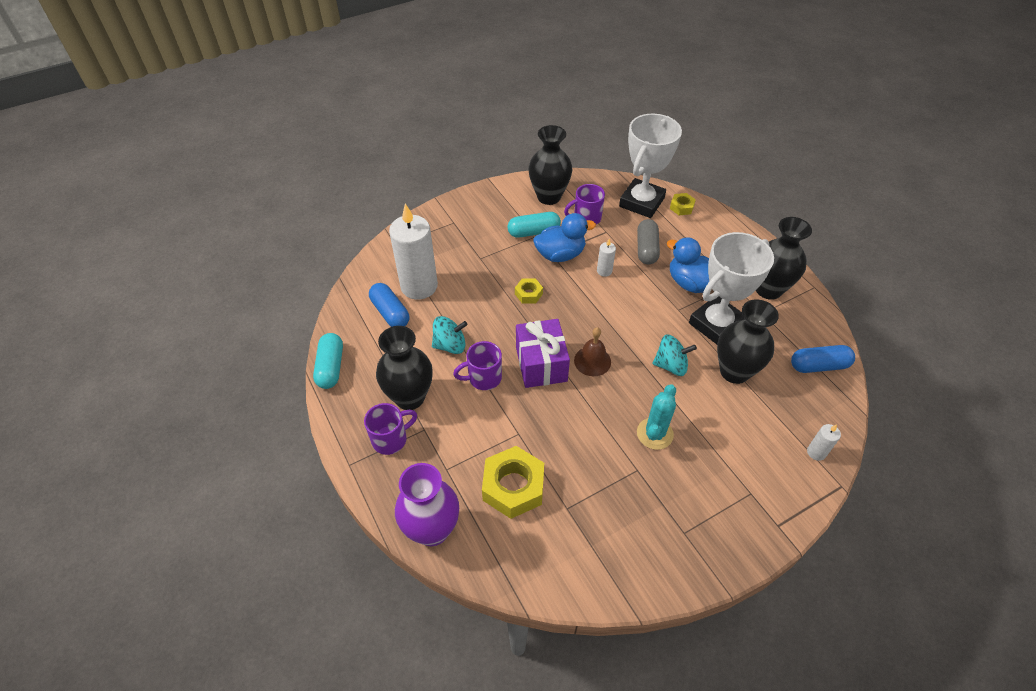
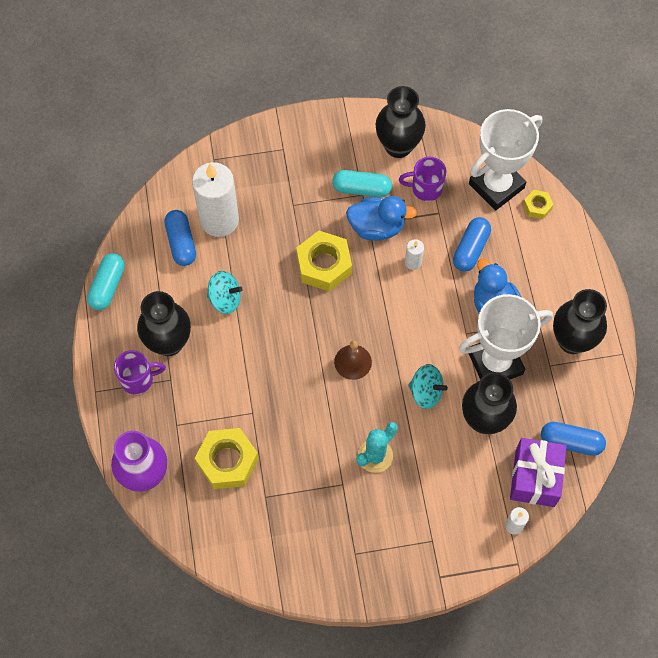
camera: 20 degrees right, 15 degrees up
(483, 378) = (243, 345): purple mug -> none
(528, 294) = (324, 265): yellow nut -> yellow nut, size x1.97
(541, 364) = (302, 349): purple gift -> purple gift (535, 478)
(646, 249) = (470, 249): grey capsule -> blue capsule

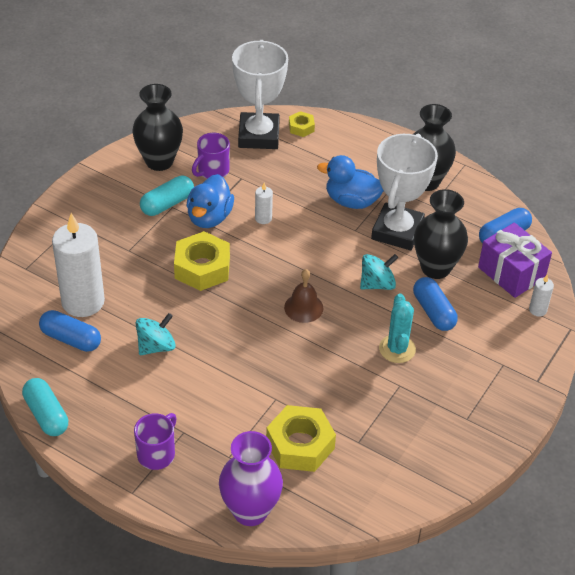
camera: 50 degrees left, 20 degrees down
(169, 342) = (149, 409): black vase -> none
(377, 227) = (209, 217): blue duck -> blue duck turned 150 degrees clockwise
(470, 249) = (291, 182): blue capsule -> blue capsule (433, 312)

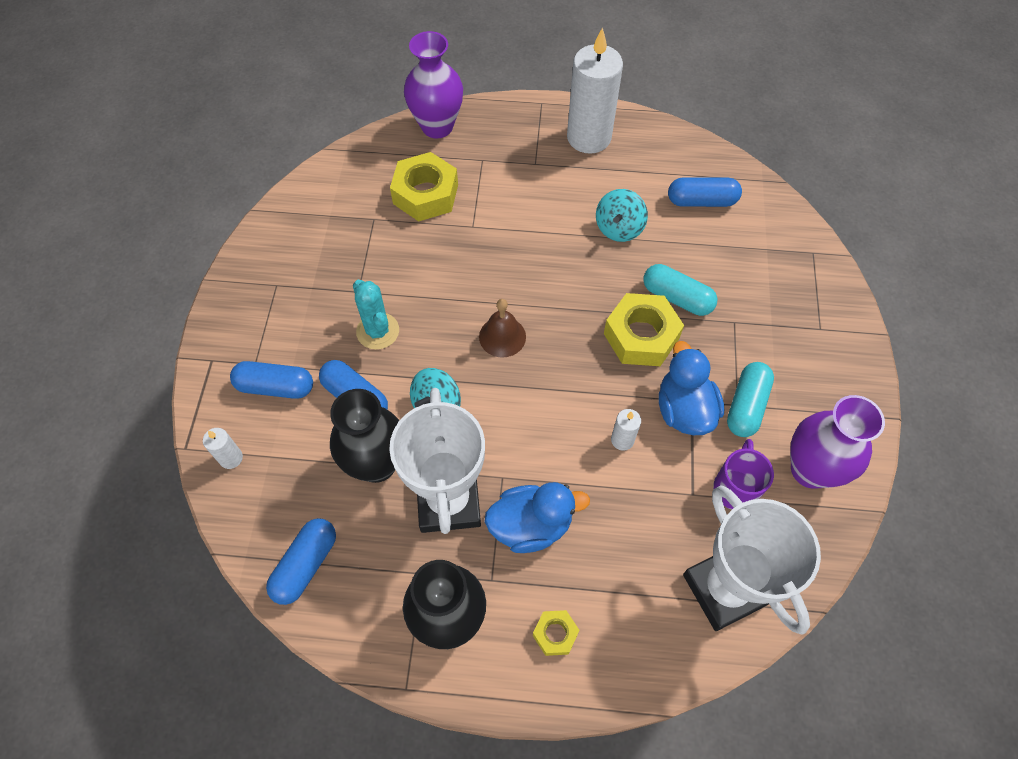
camera: 155 degrees right, 15 degrees up
(46, 415) = (660, 130): turquoise capsule -> turquoise capsule (677, 298)
(83, 302) = (725, 242): white candle -> white candle (589, 137)
(157, 454) = (544, 137): purple mug -> none
(159, 161) = (810, 470): black vase -> purple vase
(301, 127) = (679, 641): yellow nut -> yellow nut (555, 634)
(491, 342) = (275, 387): none -> blue capsule
(511, 273) = (278, 502): purple gift -> none

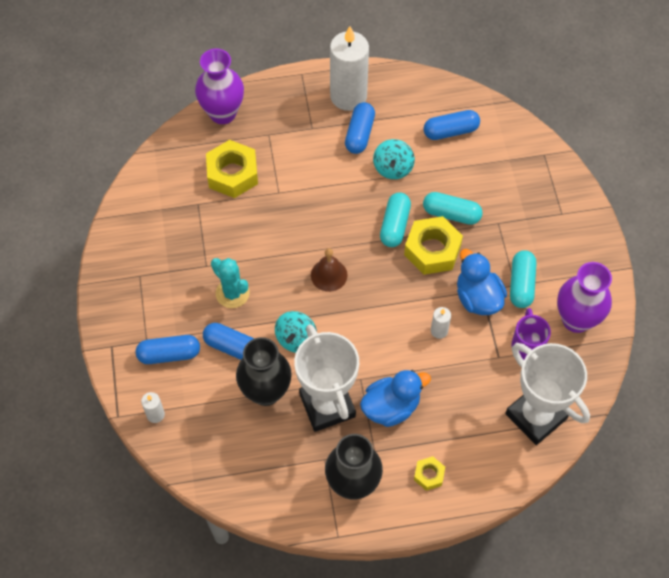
camera: 15 degrees left, 0 degrees up
(305, 565) = (239, 475): blue capsule -> blue capsule (359, 134)
(602, 295) = (395, 225): none -> turquoise capsule

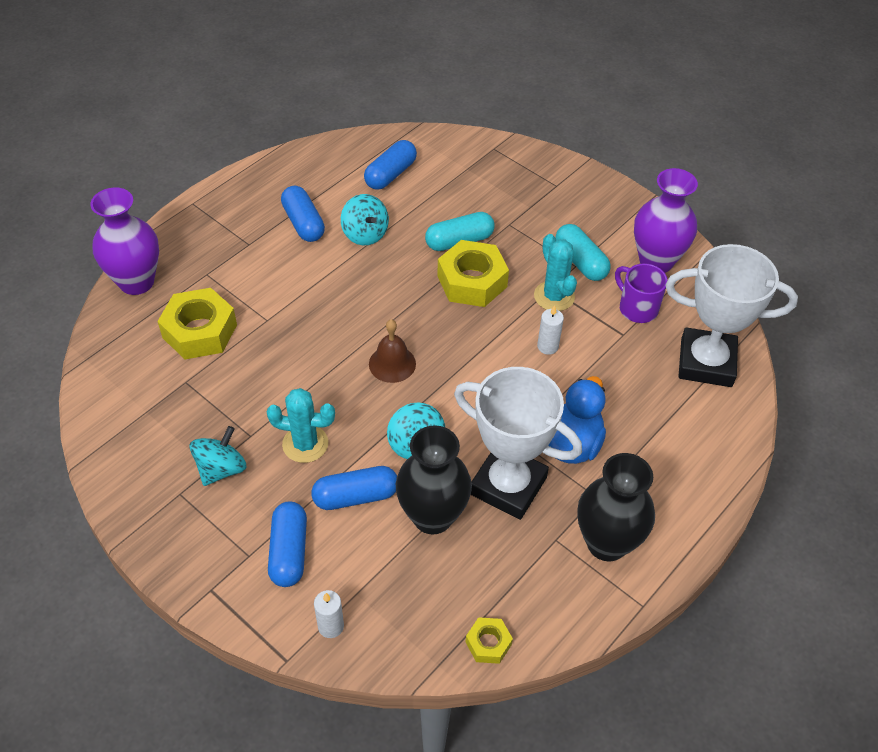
camera: 40 degrees left, 10 degrees down
(169, 354) = (289, 551): blue capsule -> blue capsule turned 45 degrees counterclockwise
(173, 276) = (221, 469): none -> turquoise spinning top
(348, 96) = (261, 197): white candle -> none
(395, 225) = (415, 281): turquoise capsule -> none
(429, 475) = (668, 481): yellow nut -> yellow nut (488, 643)
(477, 298) = (554, 296): blue duck -> turquoise cactus

